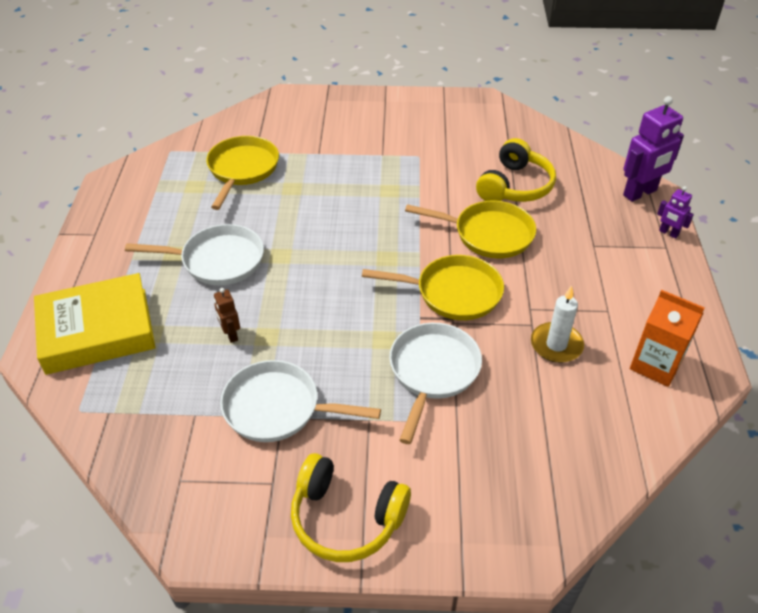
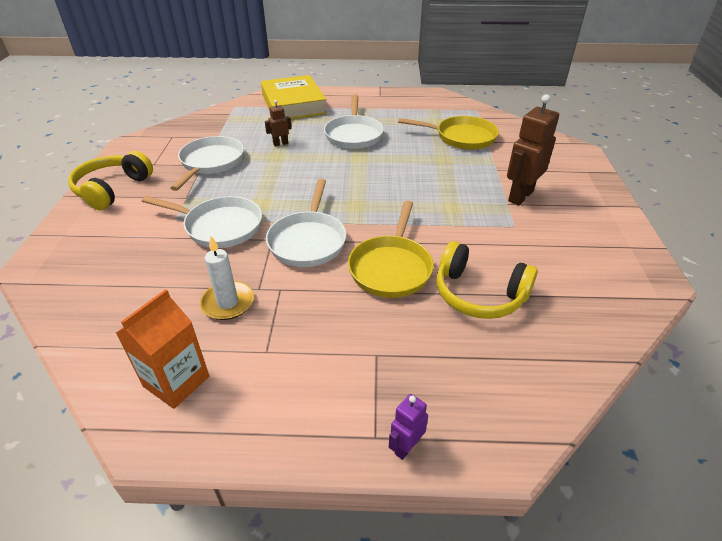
camera: 90 degrees right, 5 degrees down
(369, 145) = (520, 196): none -> brown robot
(453, 293) = (308, 240): yellow pan -> white pan
(640, 193) = (495, 427): purple robot -> none

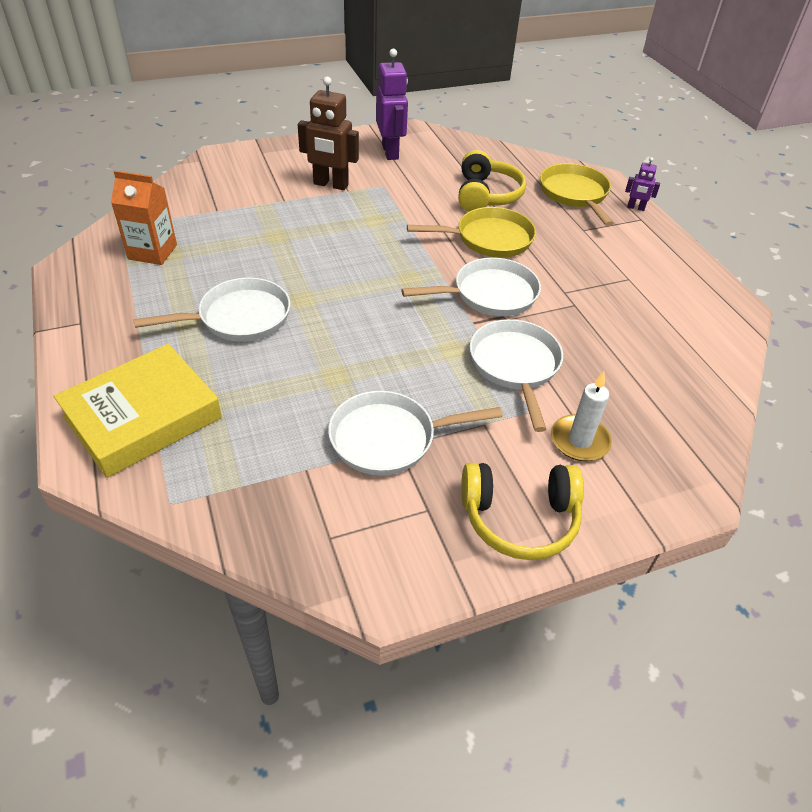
camera: 115 degrees left, 5 degrees up
(176, 381) = (693, 312): orange carton -> orange carton (152, 252)
(228, 303) = (605, 316): white candle -> white candle (579, 441)
(280, 144) = (297, 383): brown robot -> none
(461, 137) = (213, 229): yellow pan -> yellow pan (575, 194)
(590, 247) = (390, 152): none -> purple robot

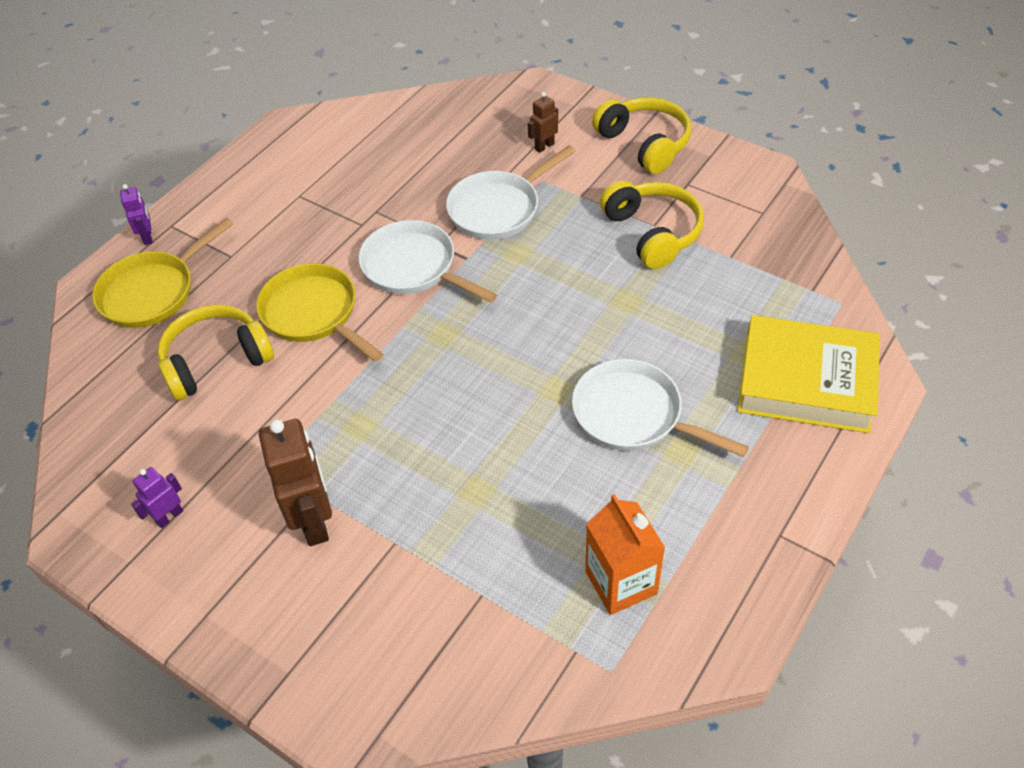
camera: 120 degrees left, 5 degrees up
(389, 438) = (652, 233): white pan -> yellow headphones
(390, 152) = (169, 516): purple robot -> purple robot, size x0.51
(579, 441) = (544, 146): white candle -> brown robot

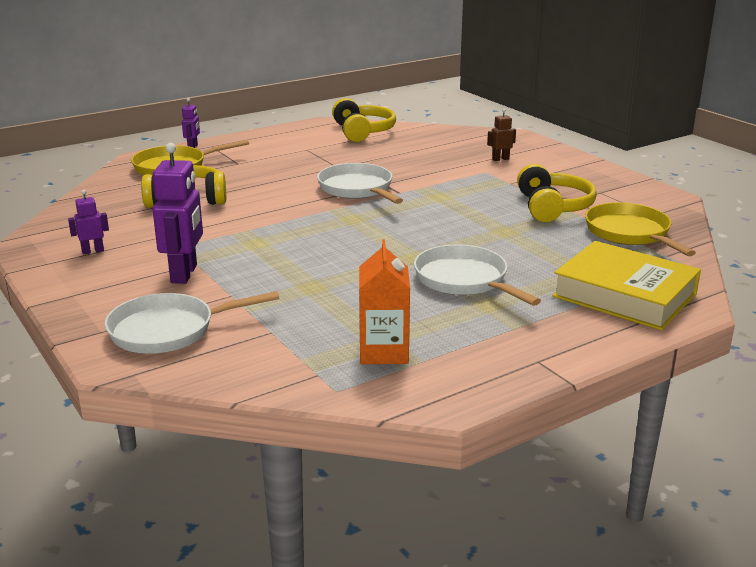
camera: 20 degrees right, 25 degrees down
(314, 314) = (270, 194): yellow pan -> yellow pan (630, 233)
(314, 521) = (184, 274): brown robot -> purple robot
(498, 208) = (442, 177): white pan -> white pan (169, 330)
(644, 144) = (580, 170): yellow headphones -> yellow headphones (362, 131)

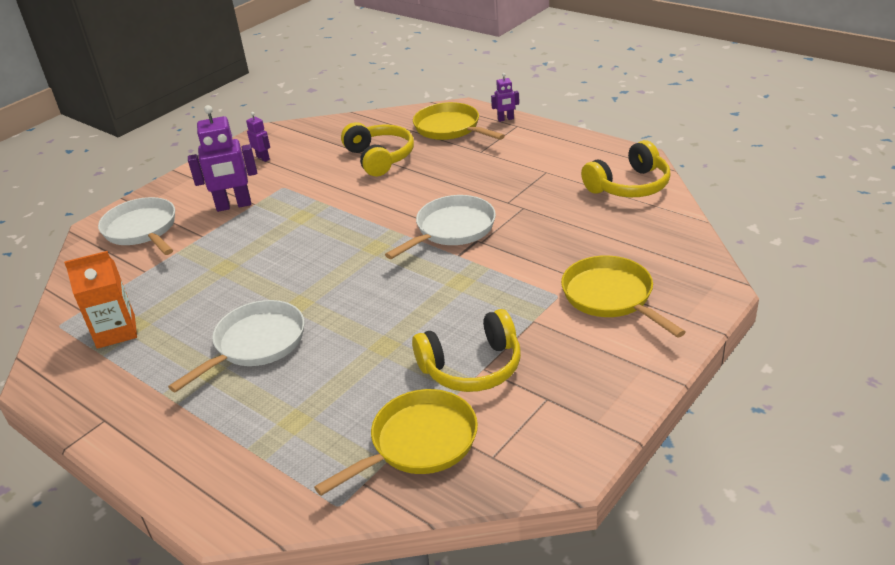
camera: 75 degrees right, 10 degrees up
(500, 159) = (611, 297): brown robot -> yellow pan
(624, 295) = (246, 459): yellow book -> none

